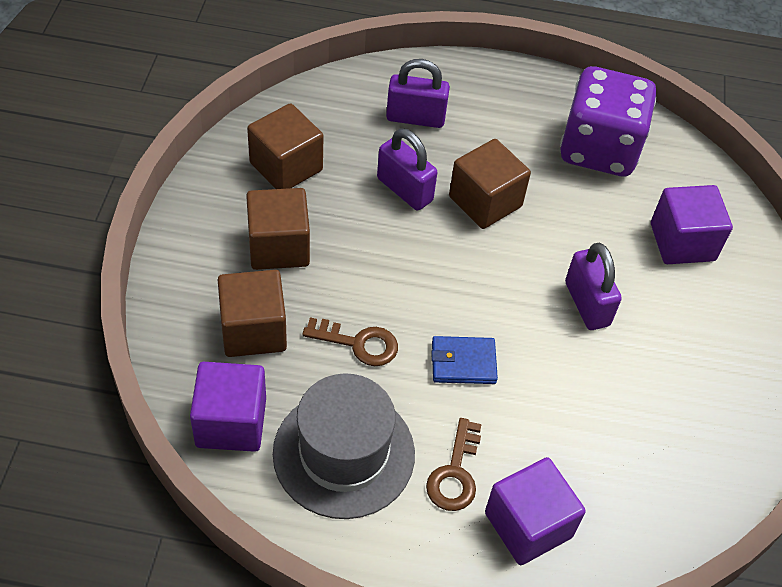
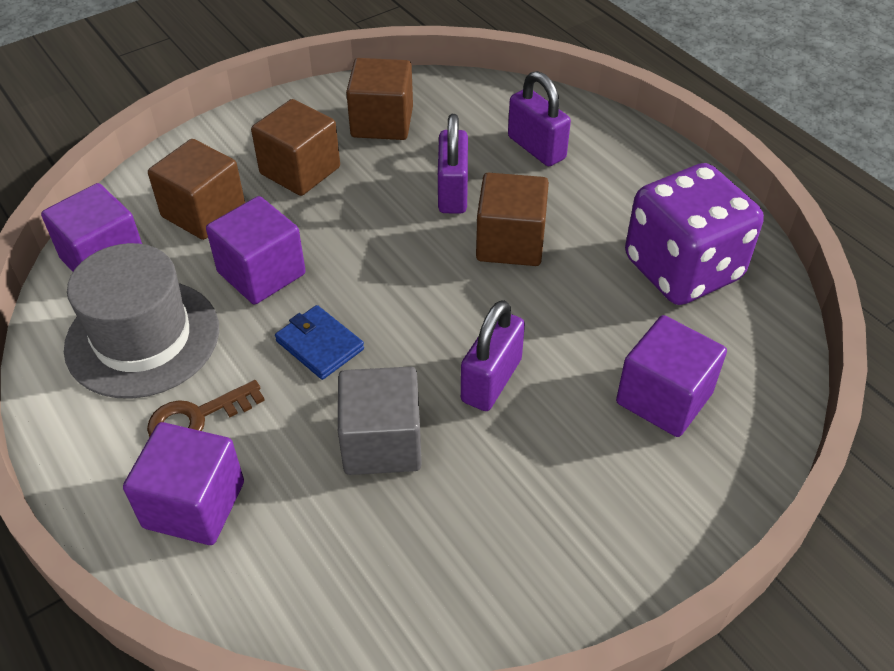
camera: 50 degrees right, 5 degrees down
(359, 343) = (261, 273): brown key -> purple cube
(578, 393) = (382, 442): none -> grey cube

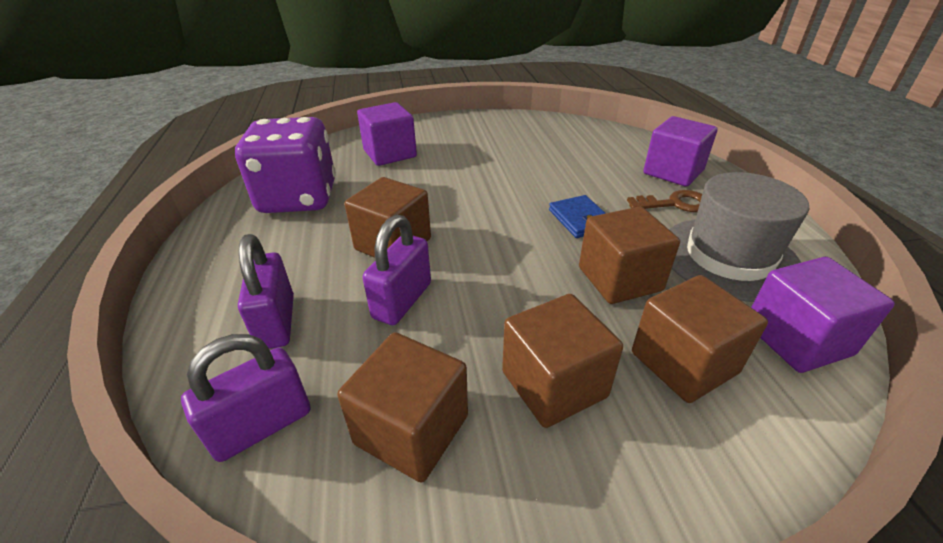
camera: 155 degrees left, 10 degrees down
(261, 273) = (619, 279): purple cube -> brown cube
(382, 442) = (556, 171): grey cube -> none
(491, 380) = (475, 179): purple padlock -> purple padlock (262, 425)

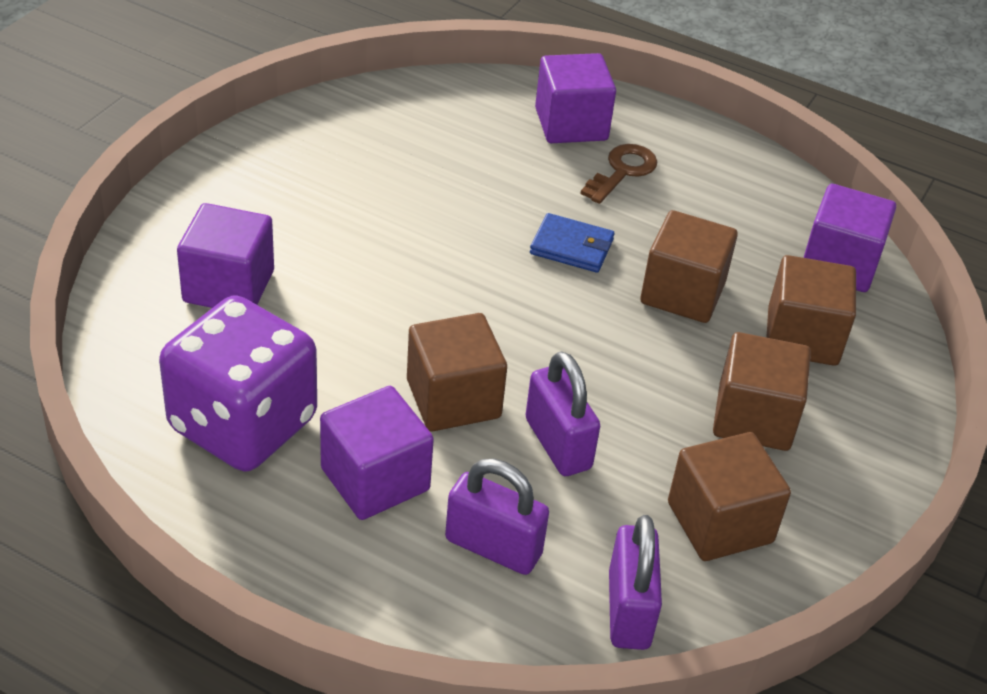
camera: 55 degrees left, 5 degrees up
(296, 251) = (375, 479): none -> purple cube
(728, 257) = (727, 212): grey hat -> none

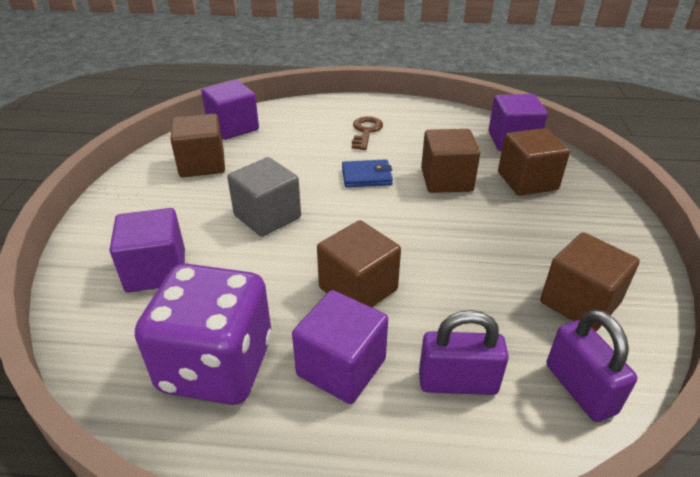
camera: 20 degrees left, 5 degrees down
(399, 261) = (267, 216): none -> grey cube
(558, 444) = (445, 292): purple padlock -> none
(571, 124) = (321, 118): purple cube -> purple cube (233, 127)
(753, 418) = (542, 232): brown cube -> brown cube (202, 164)

